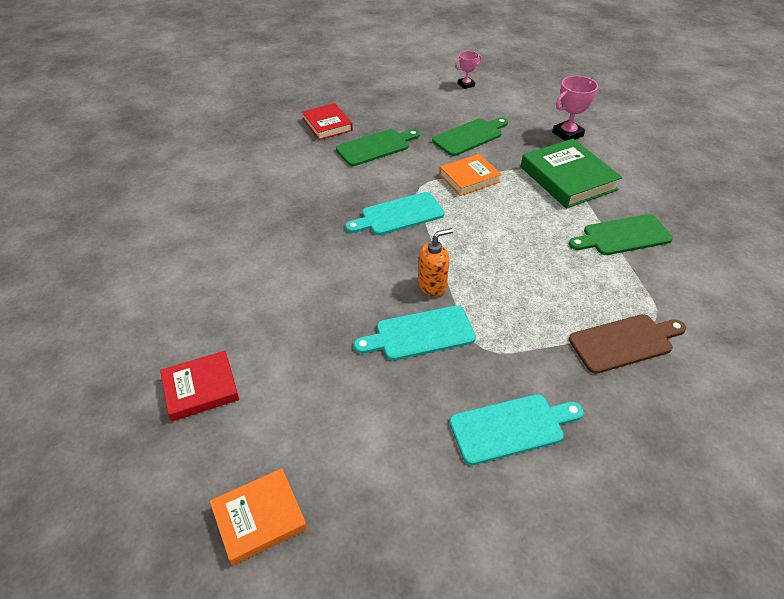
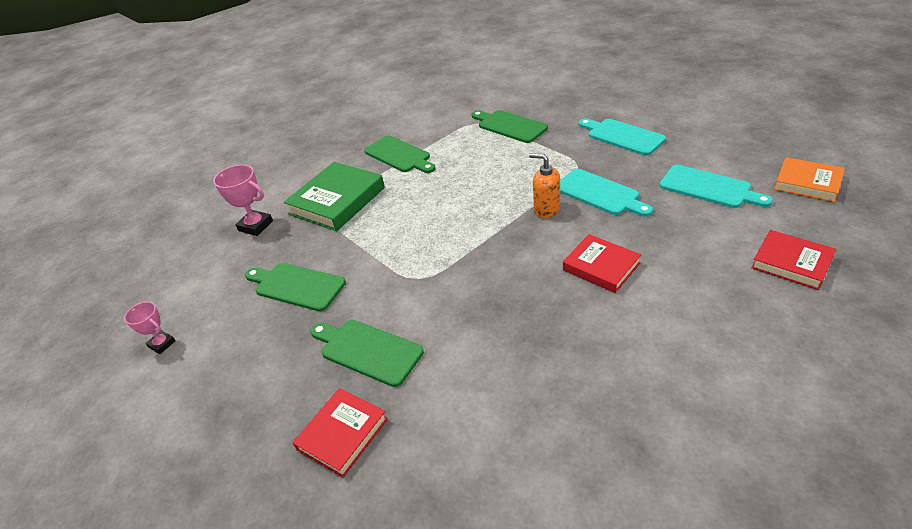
camera: 115 degrees left, 5 degrees down
(329, 275) = (601, 267): none -> red book
(398, 215) = (477, 269): turquoise cutting board -> turquoise cutting board (709, 188)
(469, 178) = (379, 253): orange book -> none
(624, 342) = (509, 126): brown cutting board -> green cutting board

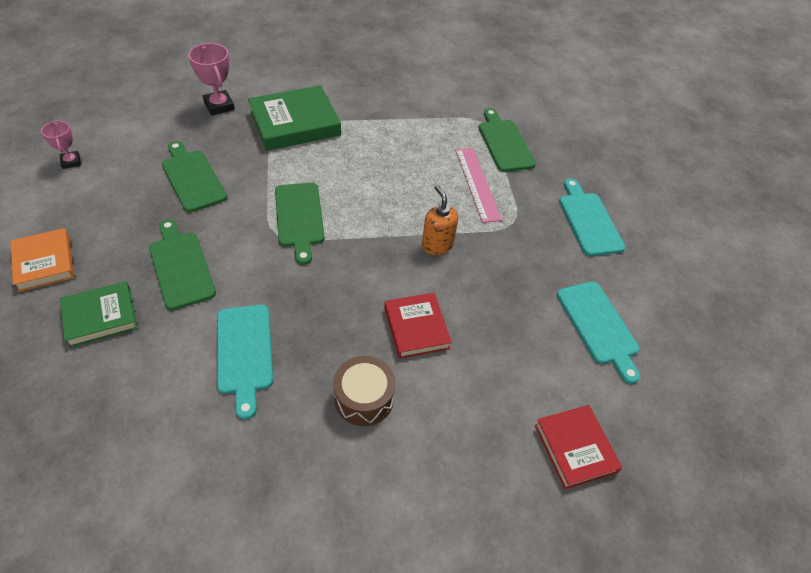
camera: 25 degrees right, 10 degrees up
(342, 434) = (101, 317): red book -> green book
(399, 155) = (385, 112): green cutting board -> green cutting board (299, 218)
(523, 159) = (477, 184): none -> pink ruler
(599, 193) = (498, 262): turquoise cutting board -> turquoise cutting board (244, 353)
(626, 334) = (364, 398): none -> brown drum
(807, 183) = (697, 389): orange book -> orange book (45, 263)

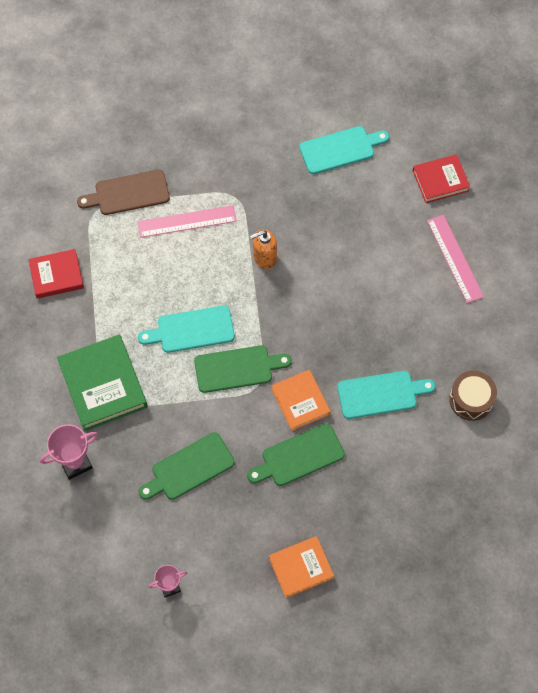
camera: 85 degrees left, 15 degrees up
(101, 317) = (354, 506): green book -> none
(249, 271) = (300, 402): none -> orange book
(364, 398) = (413, 310): brown drum -> brown drum (471, 399)
(416, 328) = (350, 275): red book -> red book (56, 275)
(446, 460) = (455, 258): none -> pink ruler
(504, 143) = (128, 193): green cutting board -> brown cutting board
(588, 221) = (230, 138): turquoise cutting board -> turquoise cutting board (191, 330)

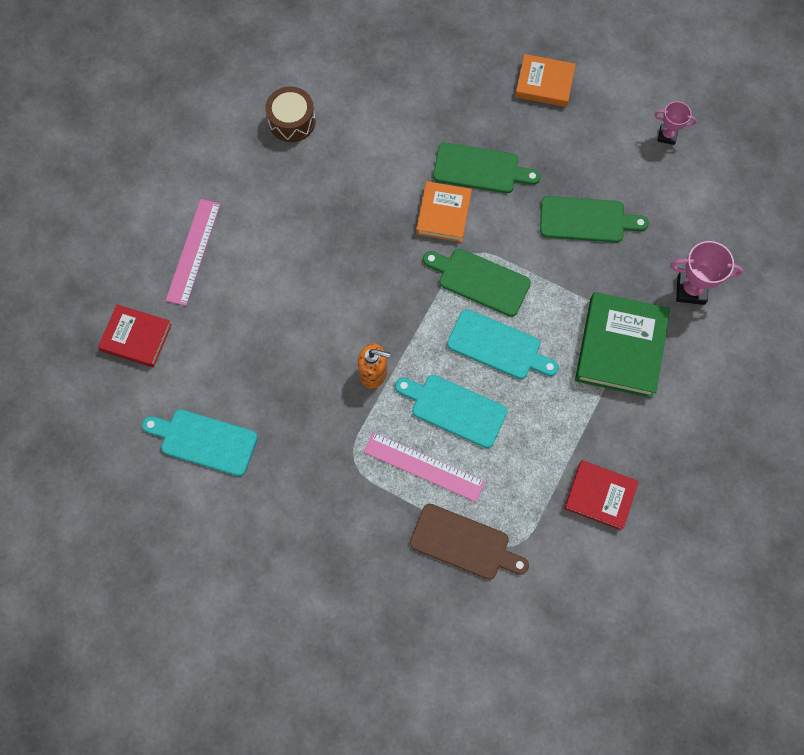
camera: 145 degrees left, 5 degrees up
(381, 394) = (366, 175): turquoise cutting board -> turquoise cutting board (454, 409)

